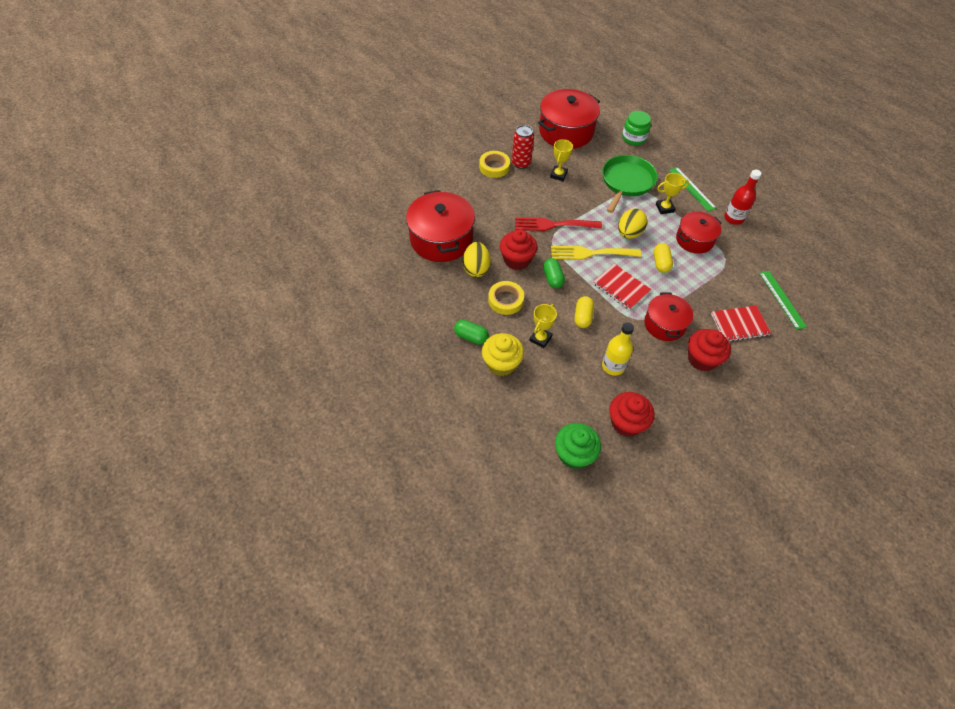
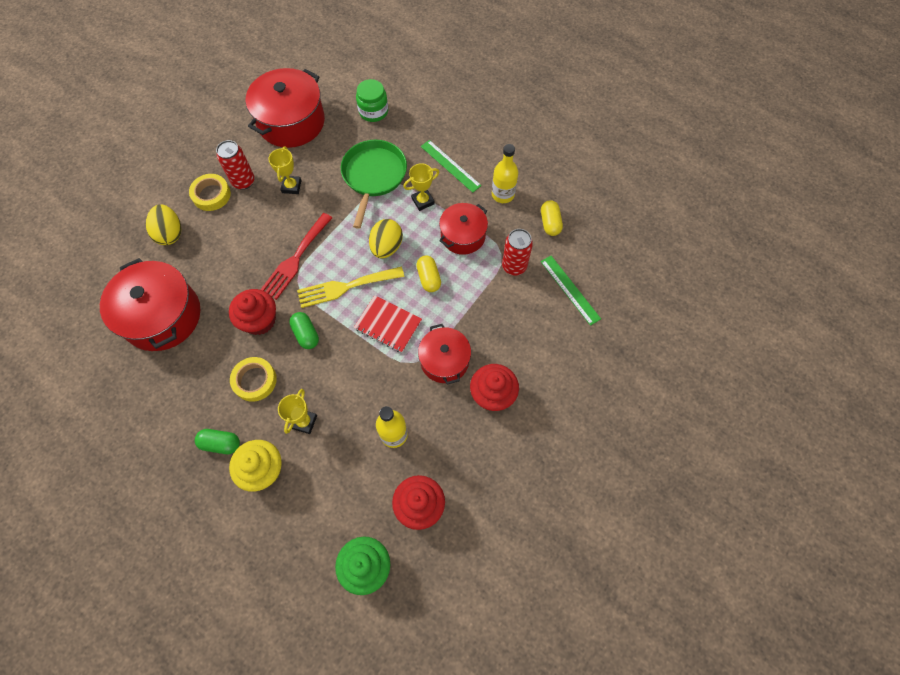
camera: 15 degrees left, 10 degrees up
(476, 268) = (212, 346): yellow egg -> yellow egg (170, 233)
(553, 225) = (295, 259): red fork -> red fork turned 45 degrees counterclockwise
(582, 317) = (349, 378): yellow capsule -> yellow capsule (550, 223)
(733, 218) = (503, 194): red bottle -> yellow bottle
(735, 271) = (514, 266): none -> red can
(739, 324) = (528, 336): red notebook -> none

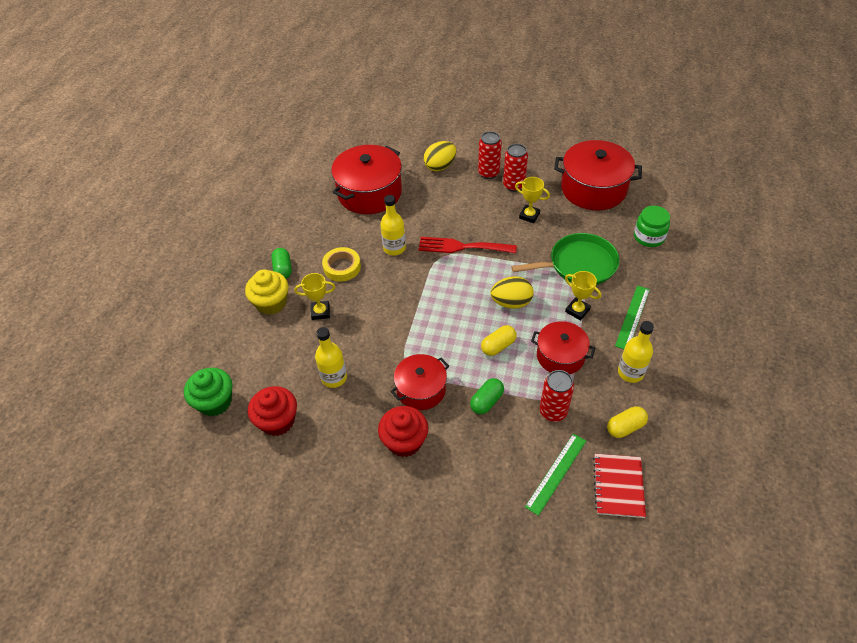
camera: 70 degrees right, 15 degrees down
(211, 195) = (488, 173): yellow tape -> red can
(259, 320) = (394, 248): red cupcake -> yellow bottle
(291, 186) = (529, 216): yellow trophy -> yellow trophy turned 45 degrees clockwise
(306, 334) = (397, 282): green capsule -> green capsule (486, 401)
(345, 287) = (454, 290): yellow fork -> none
(388, 324) = (435, 333): red notebook -> red notebook (618, 486)

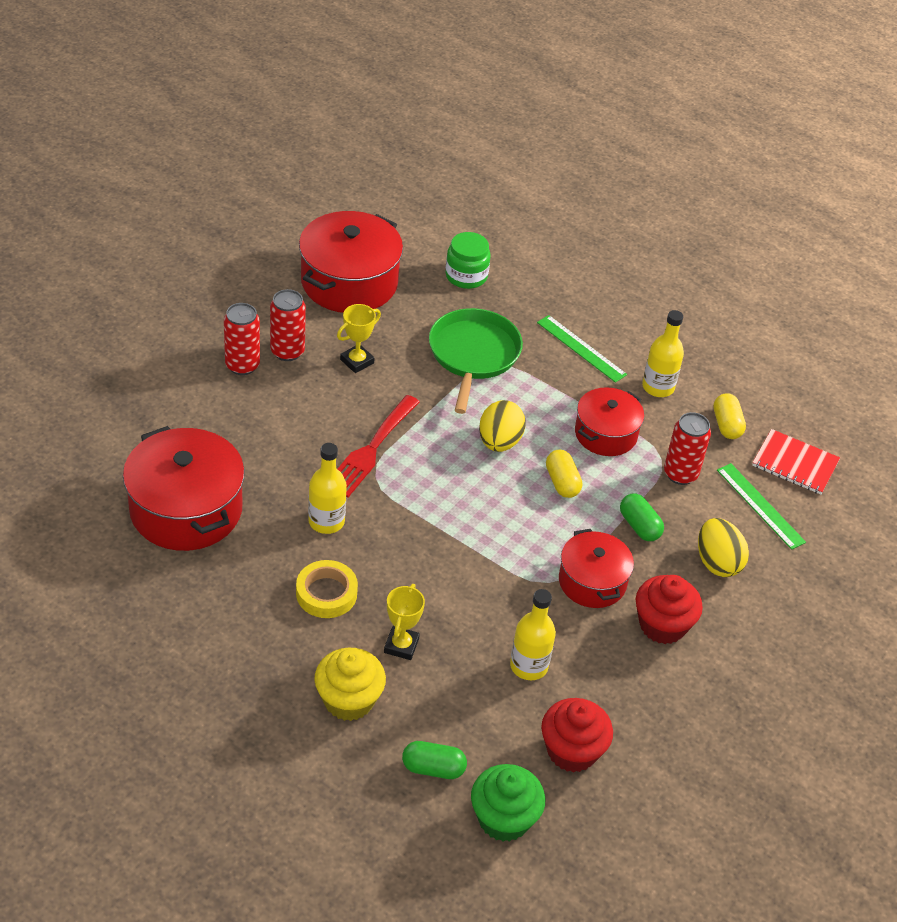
camera: 75 degrees left, 5 degrees down
(283, 269) = (285, 666): green capsule -> green capsule (433, 768)
(440, 166) = (187, 409): yellow egg -> yellow egg (717, 562)
(577, 310) = (545, 389): yellow trophy -> none

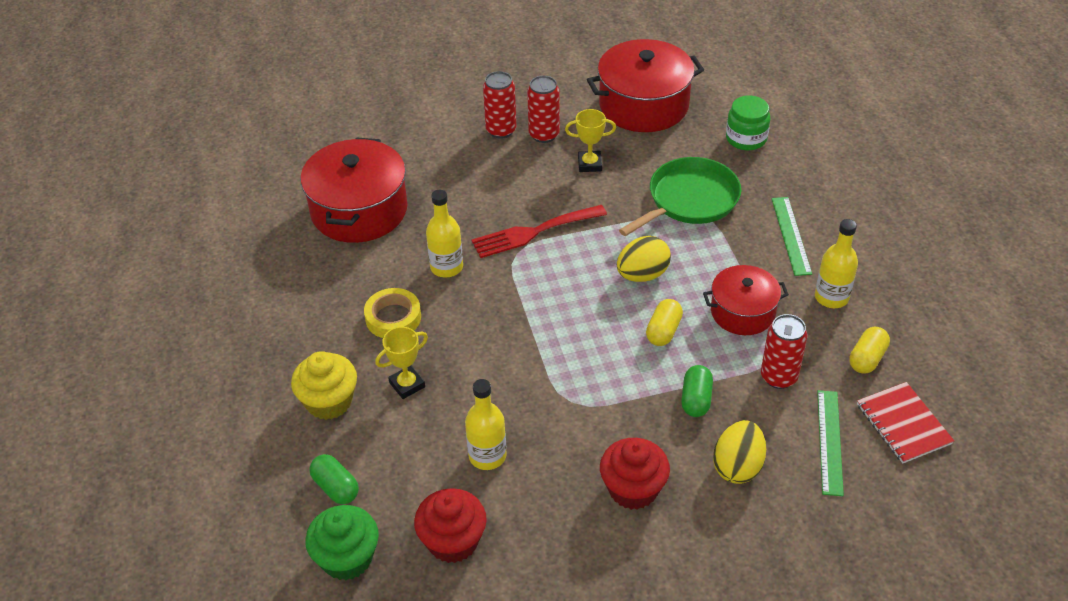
camera: 45 degrees right, 0 degrees up
(592, 581) = (608, 421): red pot -> none

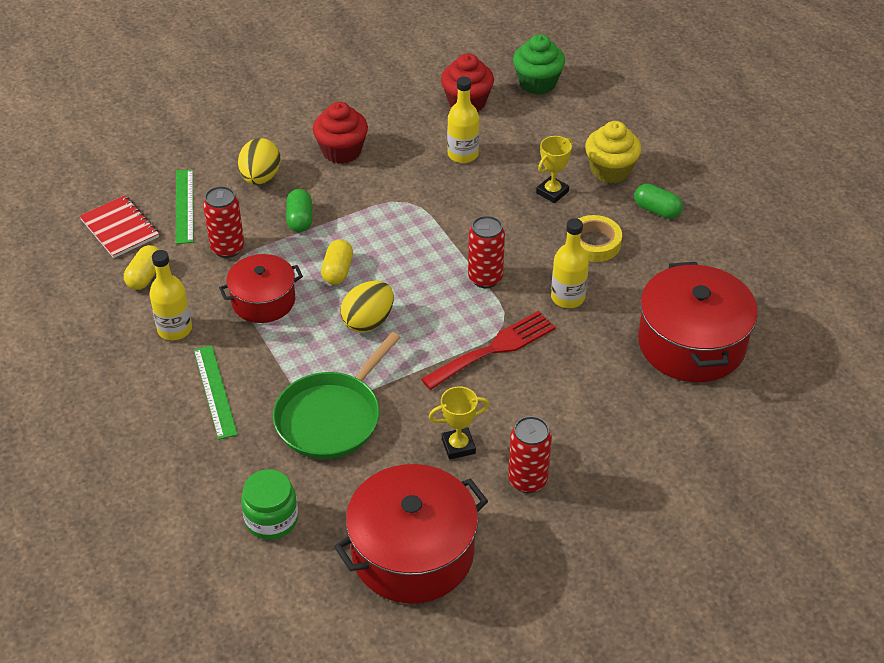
camera: 165 degrees right, 0 degrees up
(336, 487) = (569, 118): green capsule -> green capsule (657, 210)
(501, 130) = (583, 478): red can -> red can (485, 278)

